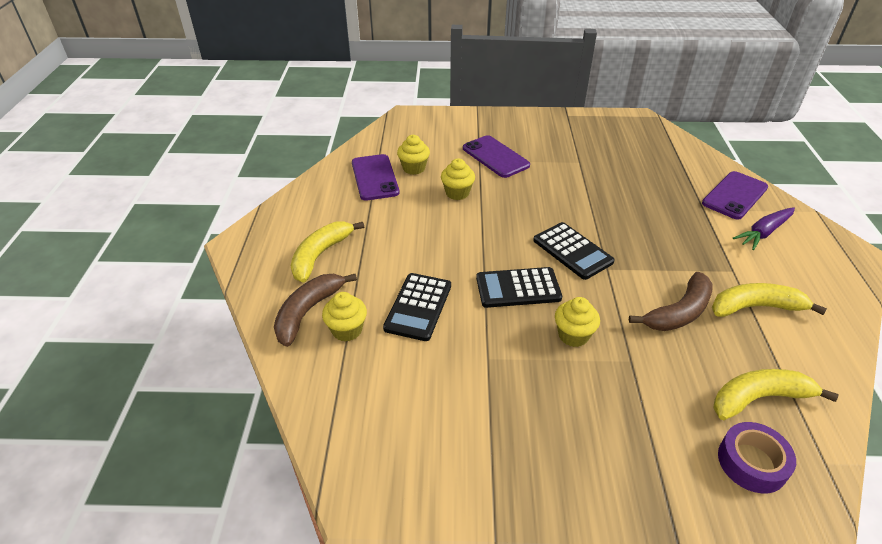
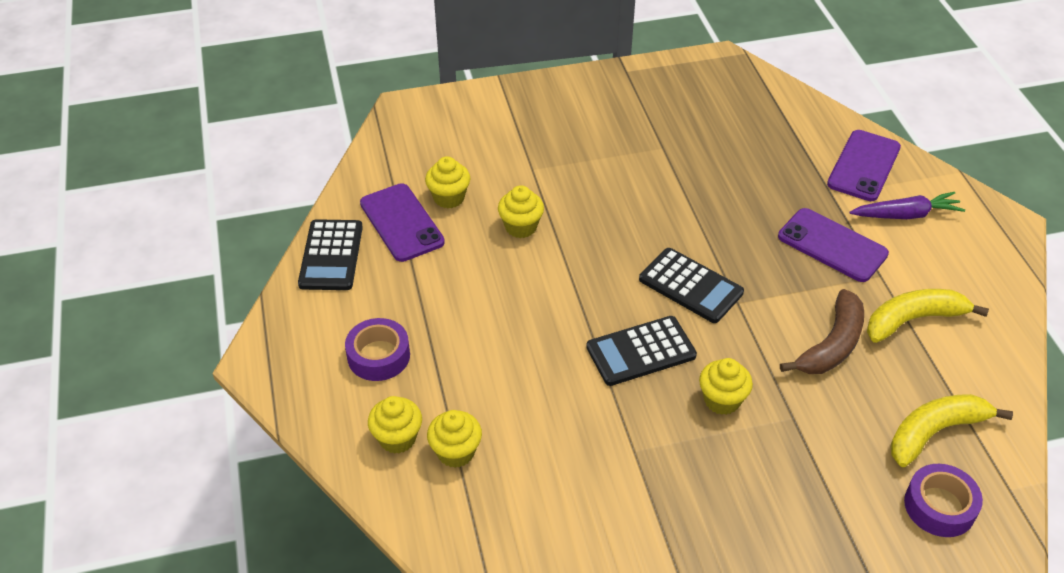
camera: 15 degrees left, 5 degrees up
(308, 312) = (397, 438): brown banana -> yellow cupcake
(320, 255) = (378, 356): yellow banana -> purple tape
(418, 307) = (530, 402): black calculator -> black calculator (331, 255)
(495, 157) = (551, 159): purple phone -> purple phone (832, 245)
(763, 233) = (906, 215): purple carrot -> purple carrot turned 135 degrees counterclockwise

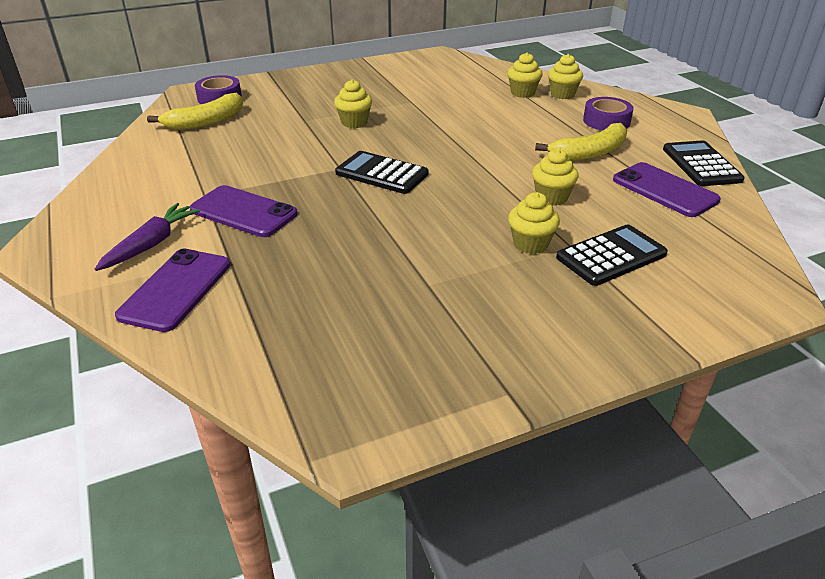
camera: 170 degrees right, 10 degrees down
(449, 198) = (638, 212): yellow cupcake -> yellow cupcake (530, 244)
(641, 351) = (416, 138): black calculator -> black calculator (611, 256)
(832, 345) = (266, 152): brown banana -> none
(906, 215) = (151, 244): purple carrot -> purple carrot turned 135 degrees clockwise
(913, 320) = (189, 171): yellow banana -> yellow banana (589, 153)

